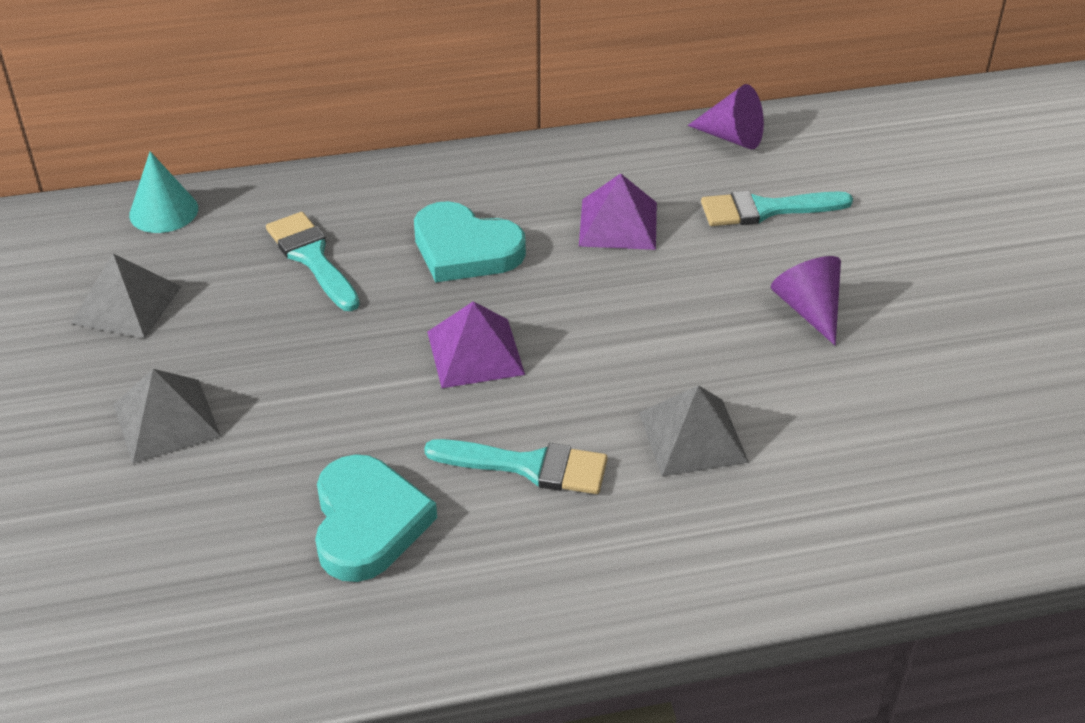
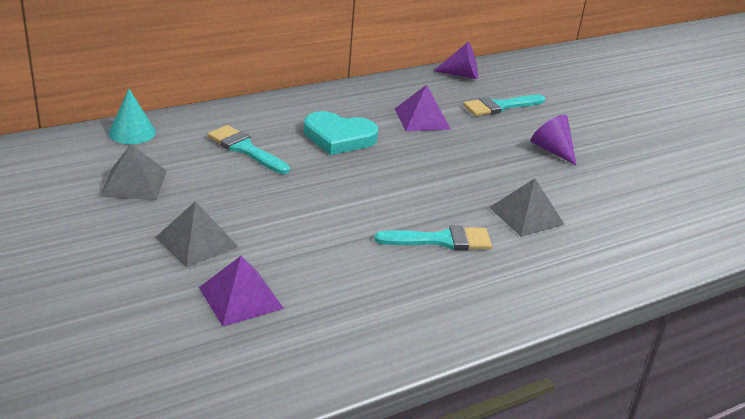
camera: 20 degrees left, 10 degrees down
(367, 523) = (360, 280): turquoise heart -> none
(475, 353) = (375, 187): purple pyramid -> purple pyramid (241, 297)

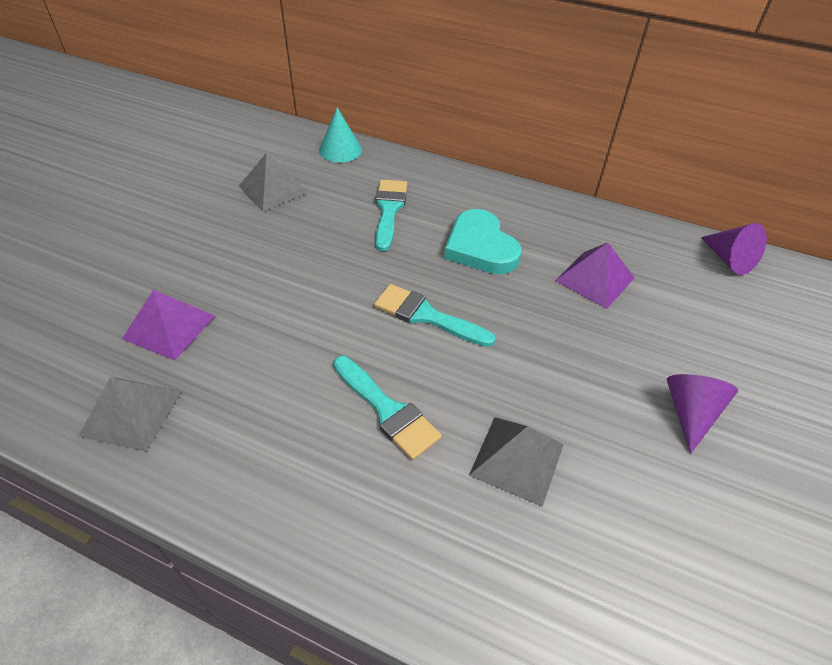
camera: 55 degrees right, 15 degrees up
(196, 241) = (226, 261): grey pyramid -> grey pyramid (131, 413)
(500, 106) = (715, 321): turquoise brush -> turquoise brush (427, 316)

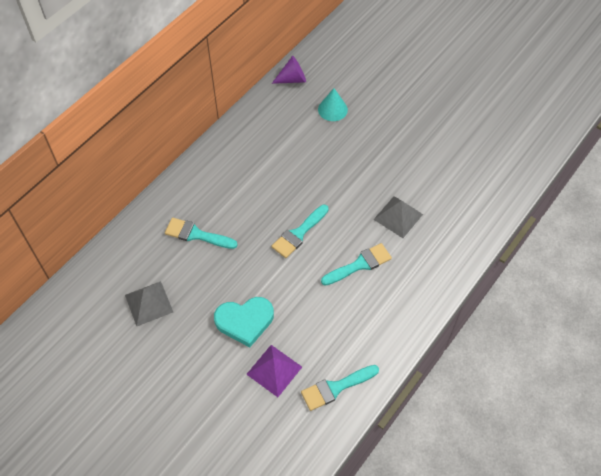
camera: 75 degrees left, 10 degrees up
(131, 413) = (336, 388): grey pyramid -> turquoise brush
(340, 150) = (113, 253): turquoise cone -> turquoise cone (332, 109)
(480, 247) = (248, 193): turquoise heart -> turquoise heart (245, 321)
(594, 279) = (291, 145): purple pyramid -> none
(690, 413) = (387, 141): purple cone -> none

